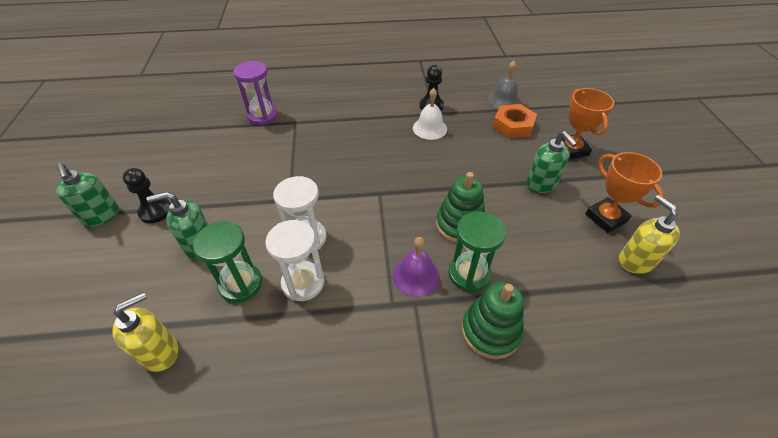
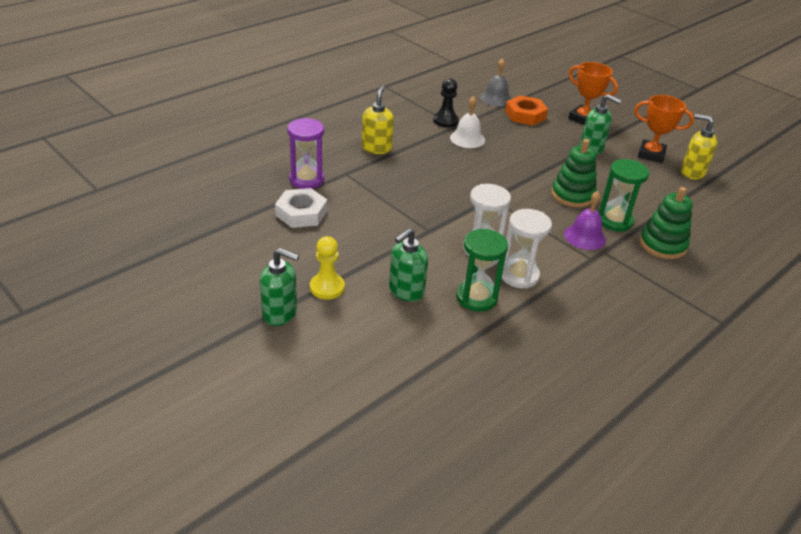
camera: 40 degrees left, 10 degrees down
(156, 211) = (327, 287): black pawn -> yellow pawn
(160, 352) = (482, 361): yellow soap dispenser -> yellow soap dispenser (376, 148)
(223, 141) = (301, 213): none -> white nut

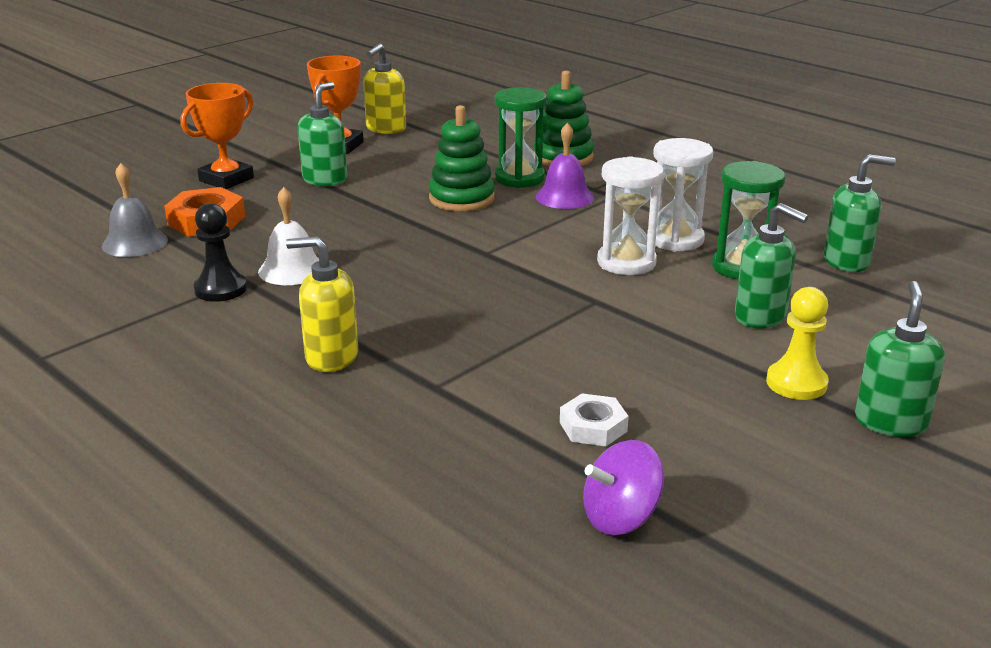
camera: 90 degrees left, 10 degrees down
(232, 211) = (620, 517): none -> purple spinning top
(301, 213) = (593, 427): white nut -> white nut, size x0.64
(306, 179) = (468, 431): purple hourglass -> none
(488, 354) = (847, 261): none -> green soap dispenser

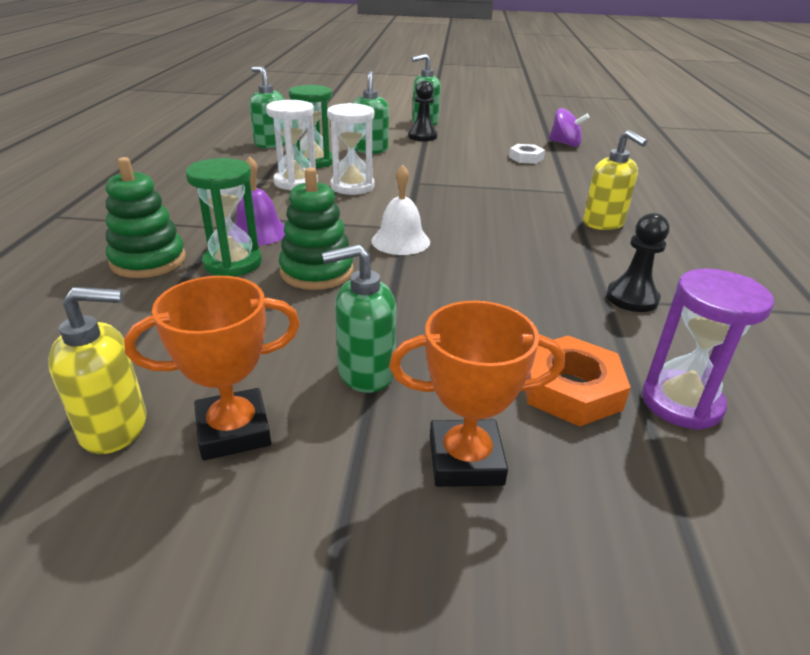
camera: 130 degrees left, 5 degrees up
(135, 242) = (681, 402): grey bell -> purple hourglass
(292, 269) = (555, 285): white bell -> white bell (400, 241)
(796, 383) = (422, 136): yellow pawn -> black pawn

